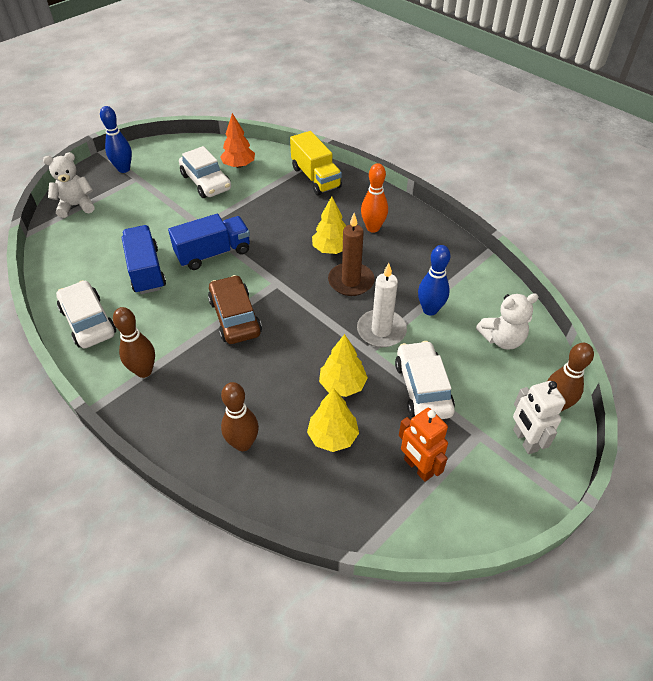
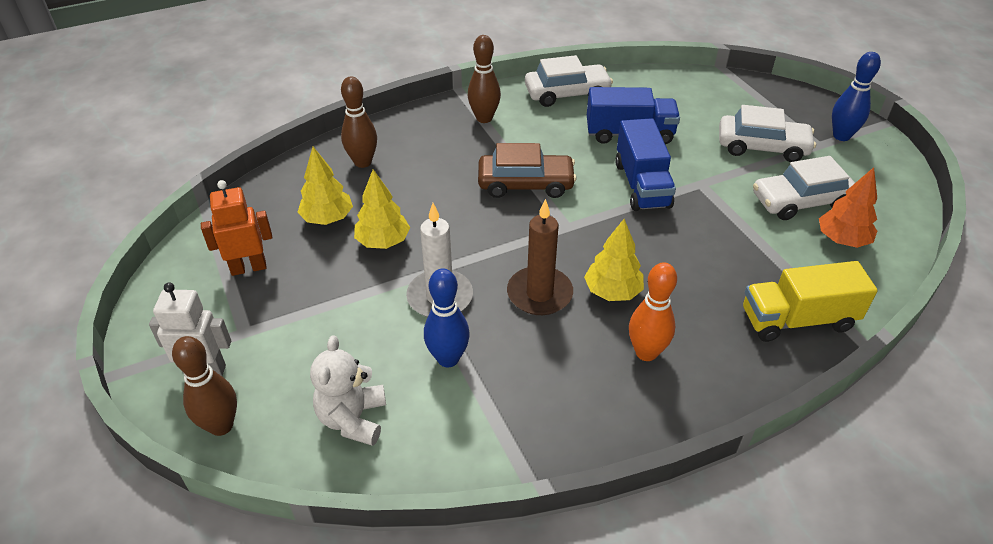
camera: 110 degrees right, 5 degrees down
(76, 206) = (764, 97): white teddy bear -> none
(422, 388) = (334, 305): white car -> white car (762, 147)

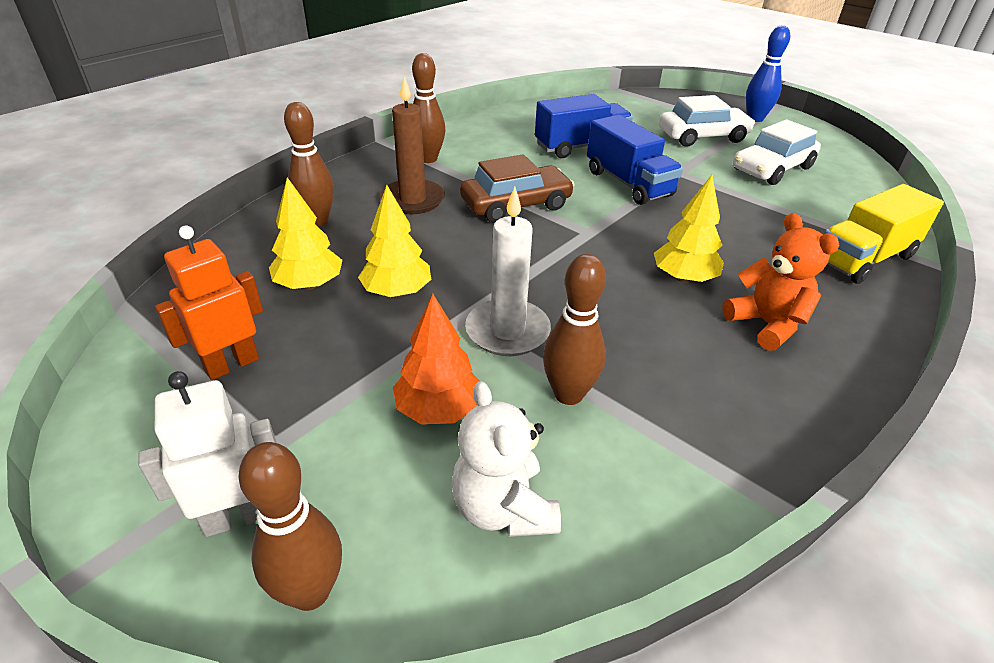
camera: 25 degrees left, 5 degrees down
(448, 358) = (568, 394): blue bowling pin -> brown bowling pin
(539, 294) = (614, 299): brown candle -> brown candle (412, 200)
(567, 93) = (495, 127): white car -> none
(646, 352) = (766, 324): orange bowling pin -> orange teddy bear
(842, 240) = (832, 189): orange tree -> orange tree (438, 409)

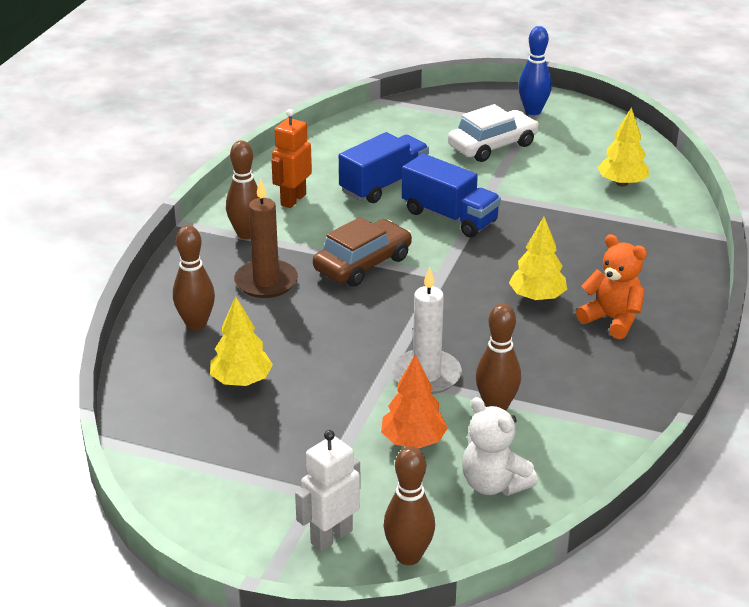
camera: 20 degrees left, 5 degrees down
(232, 364) = (237, 455): orange robot -> orange robot (293, 200)
(397, 292) = (318, 368): yellow tree -> yellow tree (622, 183)
(772, 169) = (569, 170): white car -> none
(864, 258) = (667, 245): yellow truck -> none

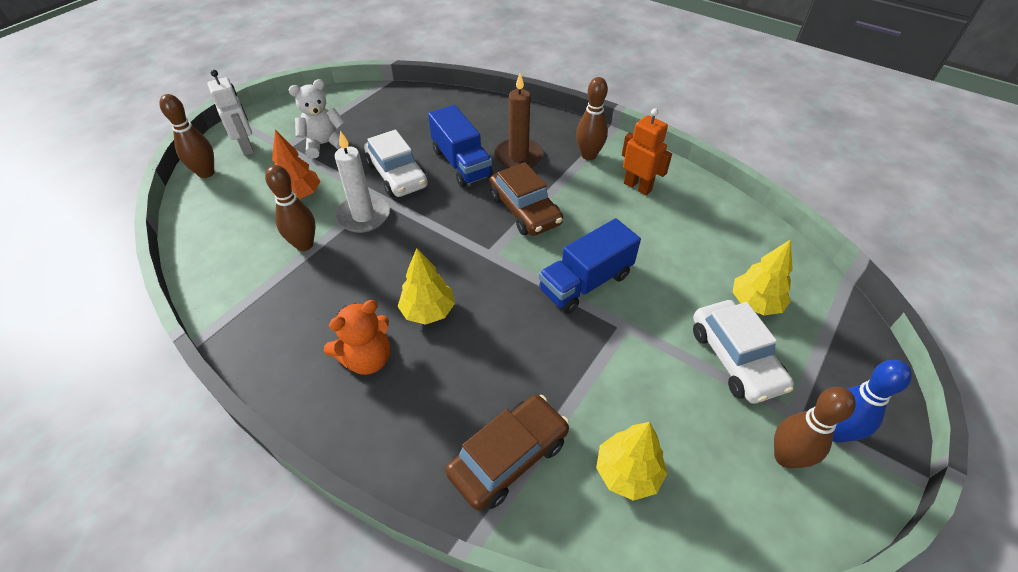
camera: 105 degrees right, 15 degrees up
(196, 324) = (480, 121): brown bowling pin -> brown bowling pin (786, 457)
(241, 381) = (409, 132): yellow tree -> yellow tree (755, 303)
(339, 368) = (397, 175): none -> white car
(384, 185) = (655, 248): blue truck -> blue truck (461, 163)
(494, 484) = (231, 223): white teddy bear -> white teddy bear (324, 144)
(647, 232) = (508, 457): none -> brown car

